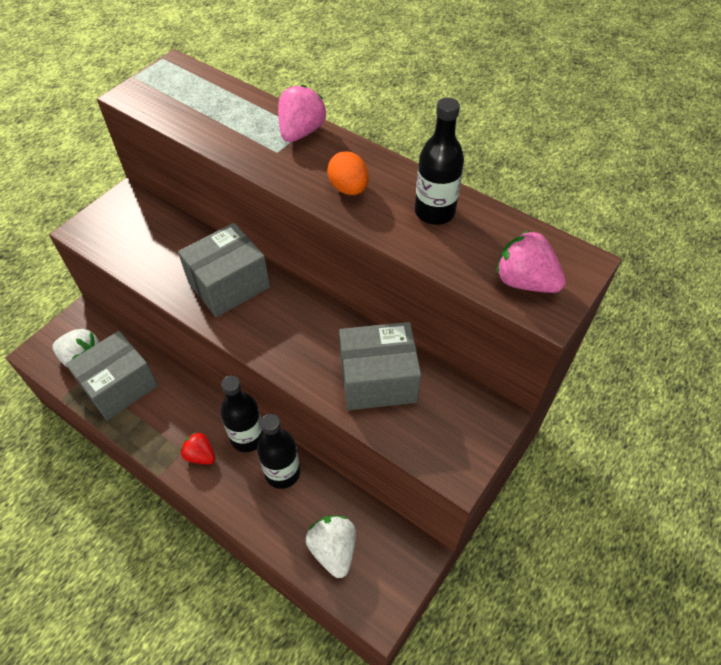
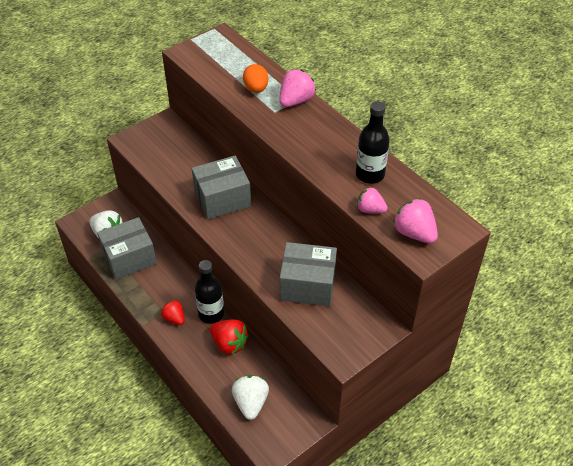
camera: 15 degrees right, 5 degrees down
(282, 473) = (229, 343): black bottle -> red strawberry
(348, 188) = (316, 147): orange egg -> orange egg (256, 89)
(453, 261) = (370, 209): none -> pink strawberry

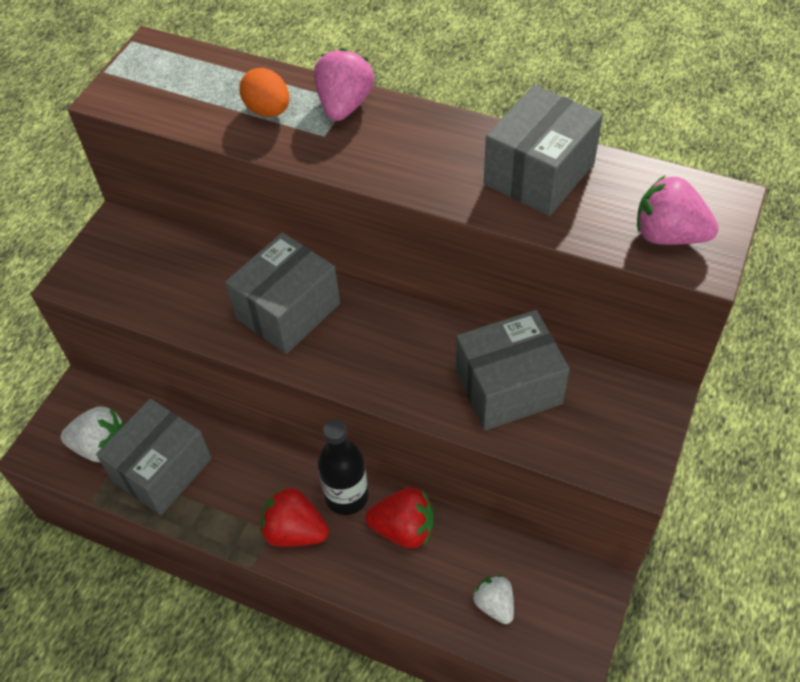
camera: 25 degrees left, 5 degrees up
(174, 318) = (295, 531): red strawberry -> red strawberry, size x1.51
(251, 402) = (494, 604): white strawberry -> white strawberry, size x0.66
(370, 175) = (539, 174): black bottle -> grey box
(370, 209) = (579, 227): pink strawberry -> none

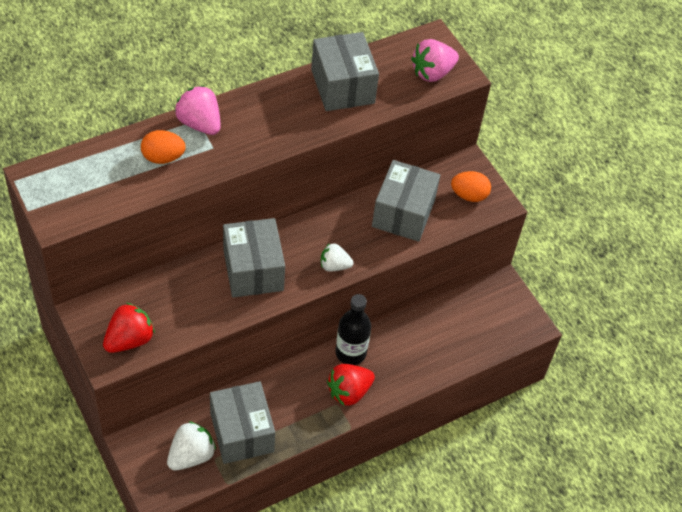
camera: 60 degrees left, 0 degrees up
(404, 529) = (396, 341): red strawberry -> red strawberry (129, 340)
(494, 604) = (474, 333): white strawberry -> white strawberry (334, 266)
(610, 434) = (469, 195): none -> orange egg

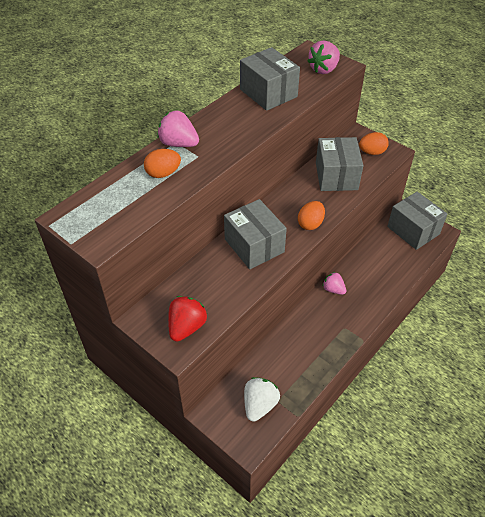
camera: 15 degrees left, 5 degrees down
(241, 432) = (288, 373): grey box -> grey box (413, 230)
(334, 266) = (310, 224): white strawberry -> orange egg
(349, 392) = (347, 316): red strawberry -> none
(350, 353) = (333, 289): black bottle -> pink strawberry

